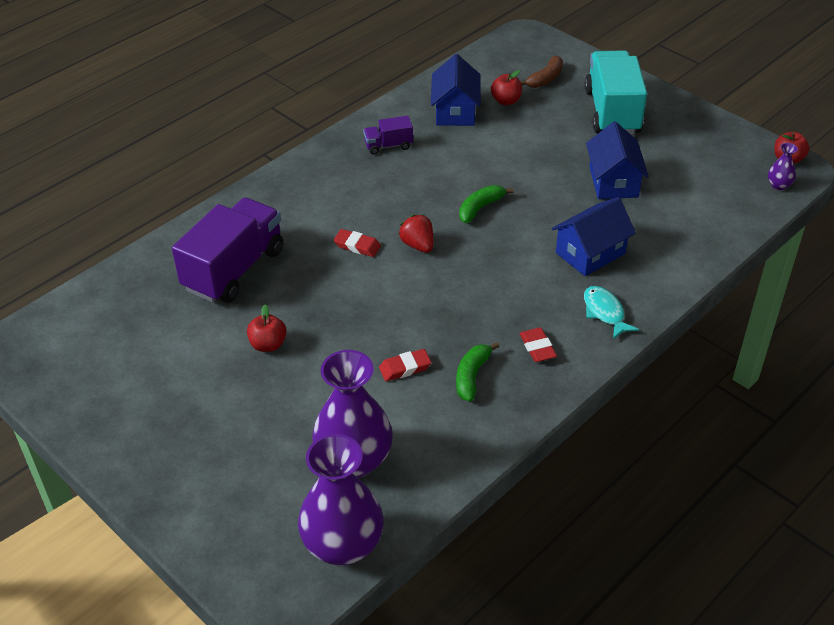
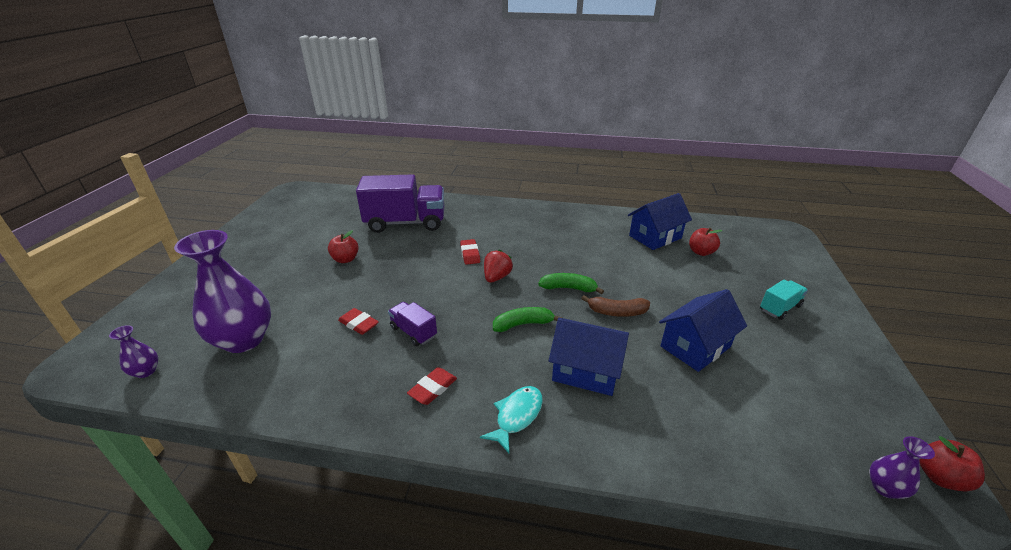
camera: 55 degrees right, 10 degrees down
(343, 545) = (146, 371): purple vase -> purple vase, size x0.43
(388, 146) = (582, 227): purple truck -> purple truck (413, 332)
(472, 376) = (371, 363): green banana -> green banana (523, 324)
(545, 79) = (756, 259): brown banana -> brown banana (617, 312)
(612, 112) = (779, 308): turquoise truck -> turquoise truck, size x0.47

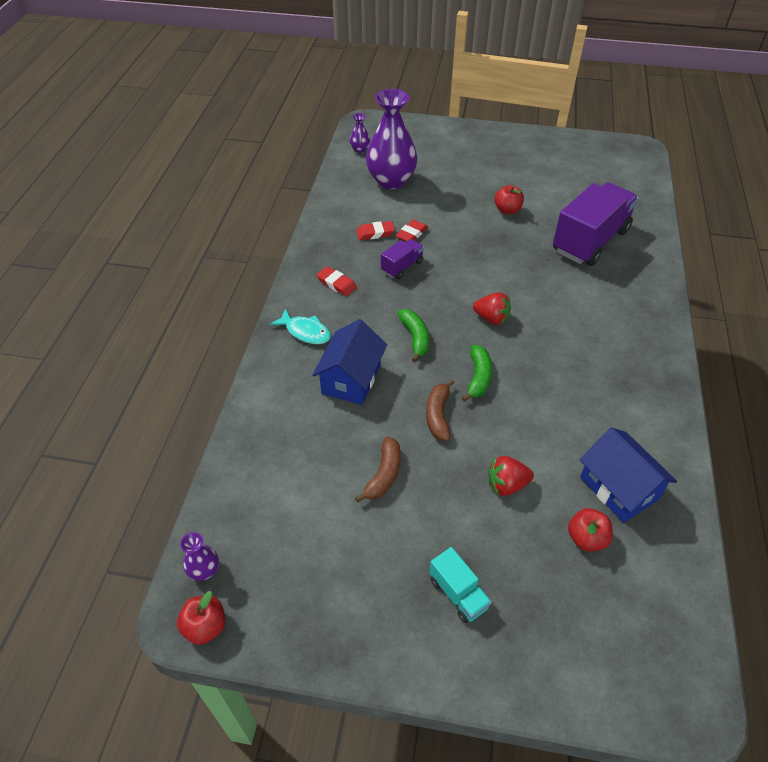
camera: 90 degrees right, 15 degrees up
(406, 223) = (590, 241): purple truck -> purple truck turned 135 degrees counterclockwise
(470, 254) = (533, 296): red eraser -> red eraser (375, 233)
(673, 281) = (506, 485): none -> red strawberry
(695, 346) = (384, 475): blue house -> brown banana

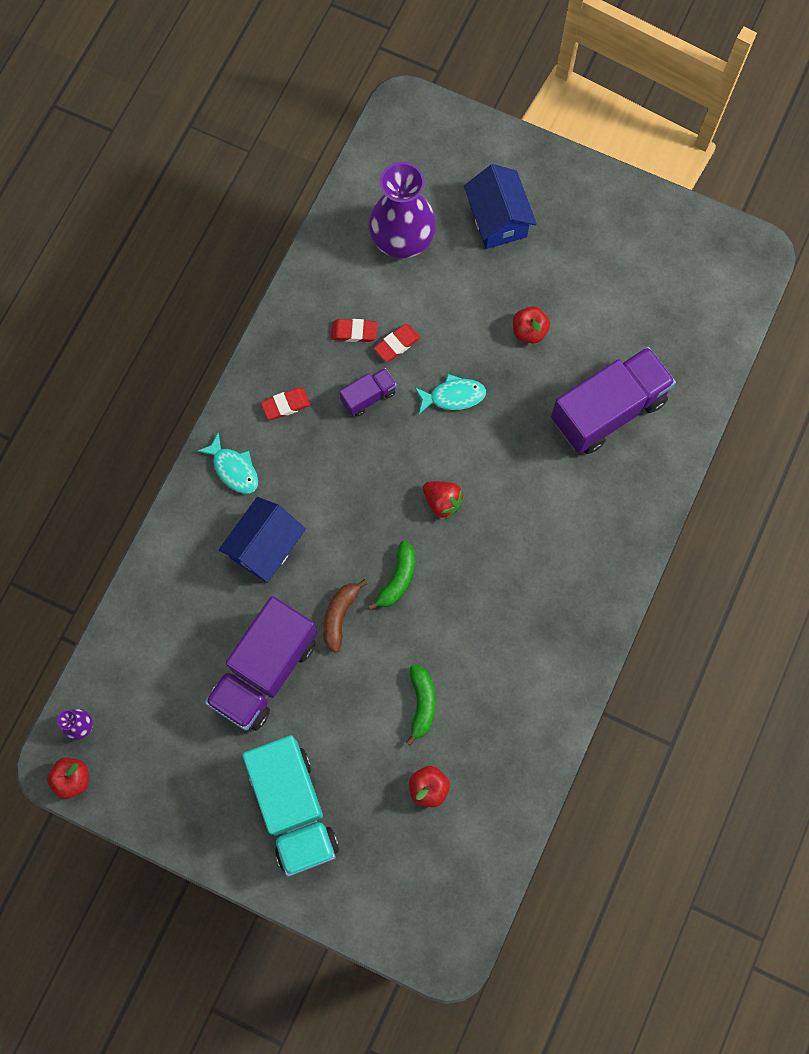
camera: 15 degrees right, 25 degrees up
(336, 284) = (286, 405): red eraser -> red eraser turned 75 degrees counterclockwise
(360, 150) = (380, 166): purple vase -> none
(384, 475) = (265, 671): brown banana -> purple truck
(415, 338) = (349, 508): green banana -> green banana (422, 704)
(458, 593) = (293, 808): turquoise truck -> turquoise truck, size x2.14
(469, 254) = (453, 396): none -> turquoise fish
(506, 485) = (377, 713): red strawberry -> none
(618, 488) = (483, 745): blue house -> blue house (498, 219)

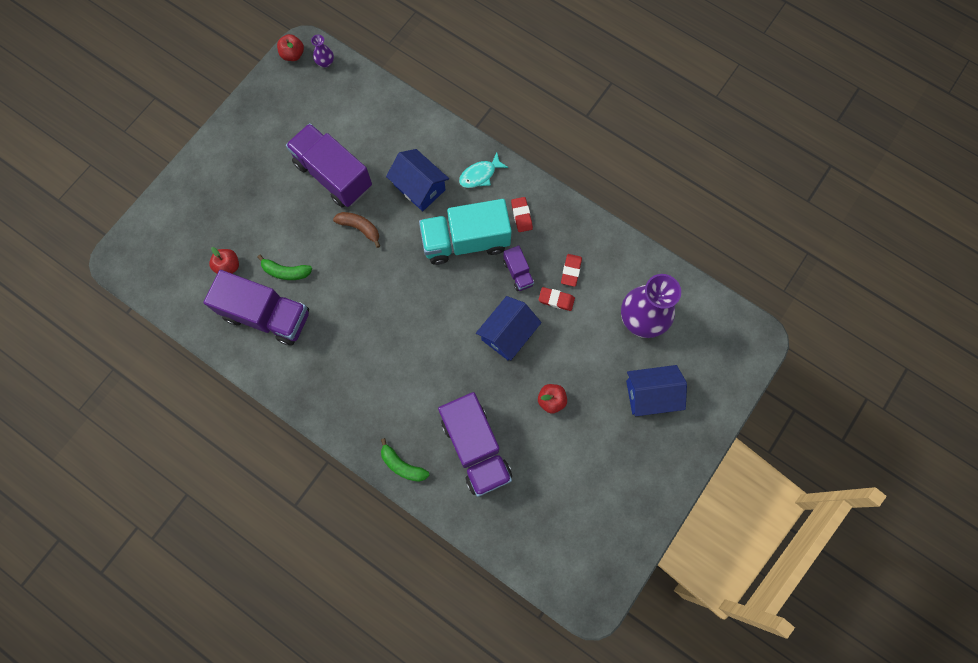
camera: 100 degrees right, 0 degrees up
(293, 808) = (239, 180): turquoise truck -> turquoise truck (466, 241)
(397, 344) = (556, 300): red eraser -> red eraser turned 45 degrees counterclockwise
(397, 579) = (377, 270): green banana -> green banana (402, 465)
(442, 502) = (427, 311): red strawberry -> none
(453, 396) = (508, 333): turquoise fish -> blue house
(489, 714) = (267, 315): none -> purple truck

